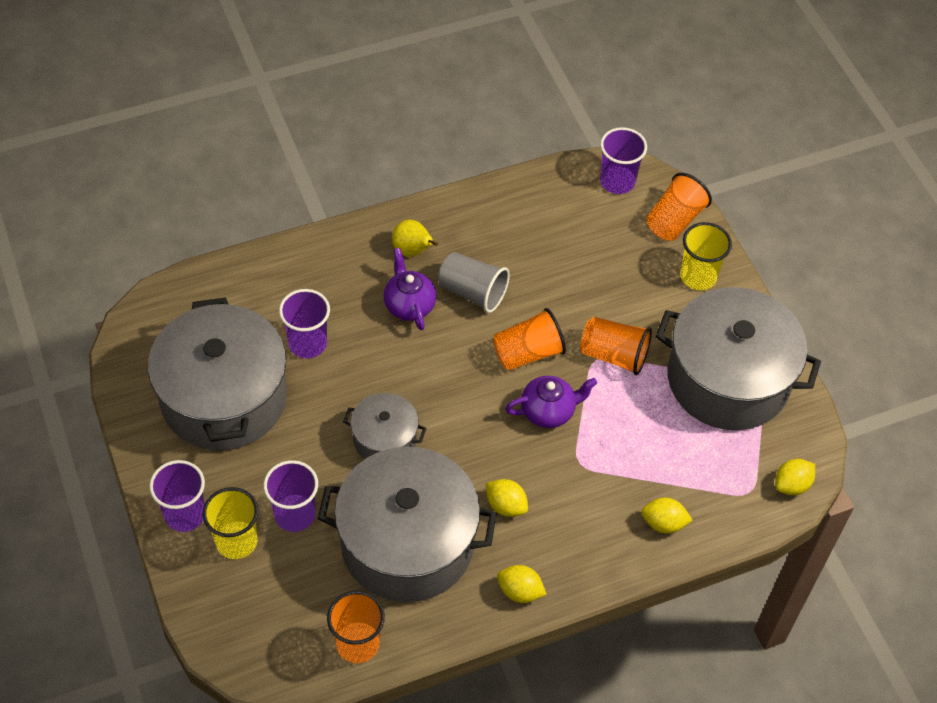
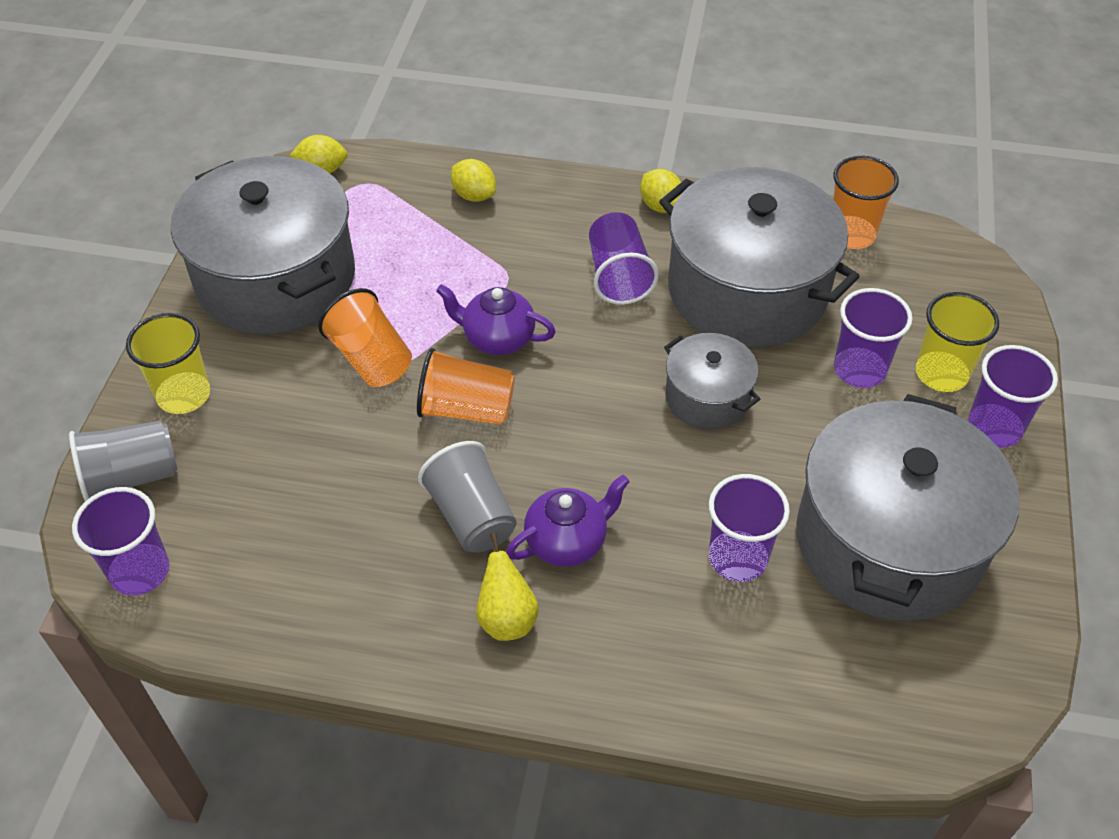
camera: 145 degrees left, 5 degrees down
(409, 305) = (567, 541): purple teapot -> purple teapot turned 135 degrees counterclockwise
(506, 505) = (618, 276): yellow lemon -> purple cup
(674, 220) = (131, 476): orange cup -> grey cup

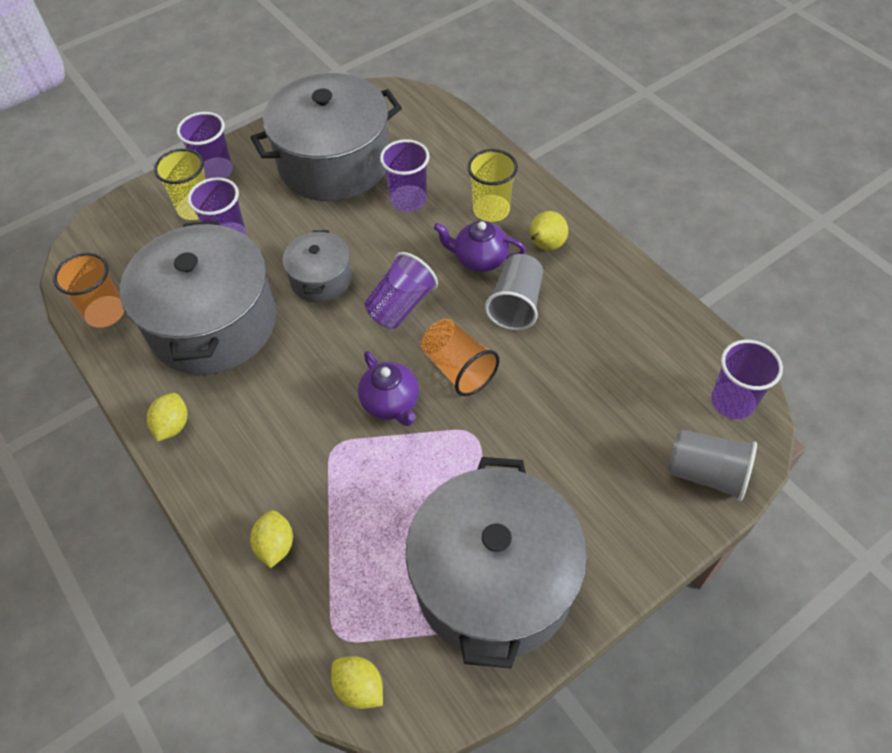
camera: 135 degrees left, 5 degrees up
(184, 395) = (634, 517): yellow cup -> yellow cup (491, 210)
(371, 359) = (484, 449): orange cup -> none
(618, 276) = (268, 391): purple cup -> purple cup (401, 306)

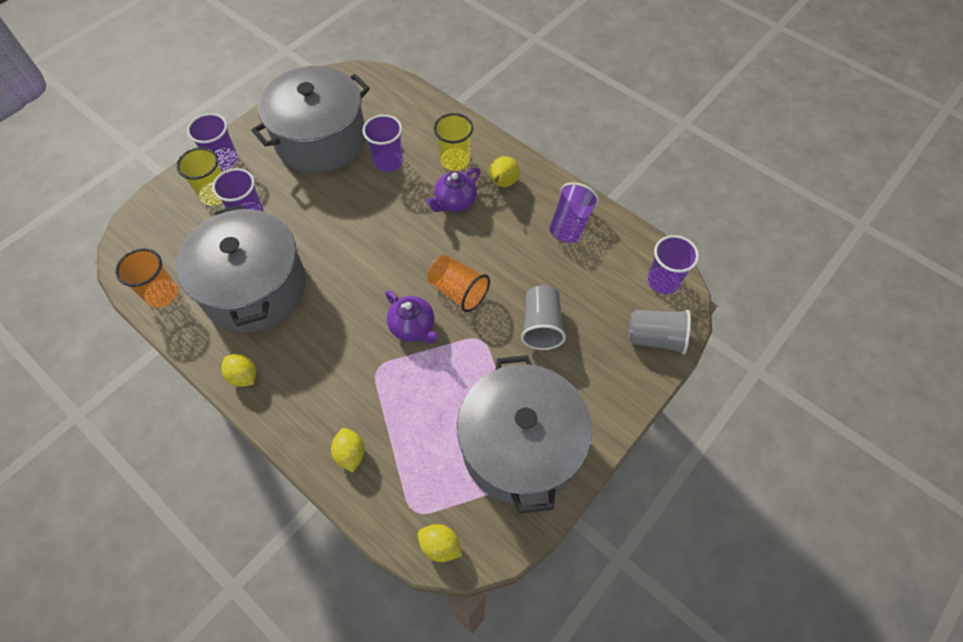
camera: 15 degrees left, 5 degrees up
(173, 425) = (243, 376): yellow lemon -> yellow lemon turned 45 degrees counterclockwise
(321, 279) = (334, 237): grey pot -> none
(401, 306) = (402, 249): purple cup -> purple cup (570, 224)
(479, 259) = (455, 202): purple teapot -> purple teapot turned 45 degrees counterclockwise
(516, 304) = (490, 233): grey cup -> grey cup (541, 326)

